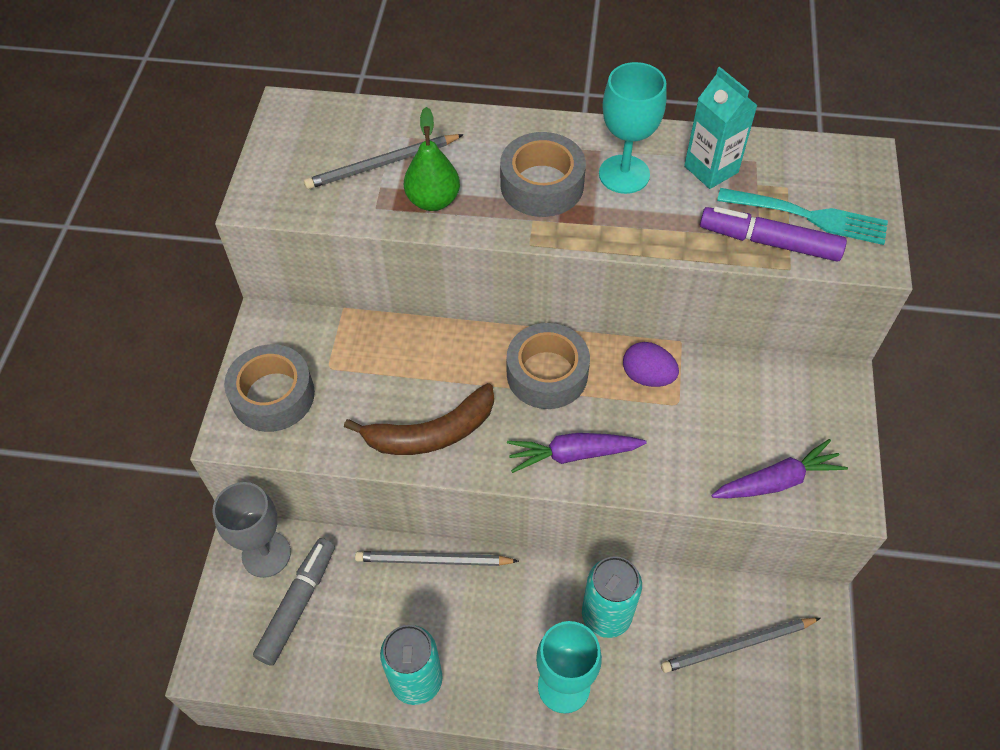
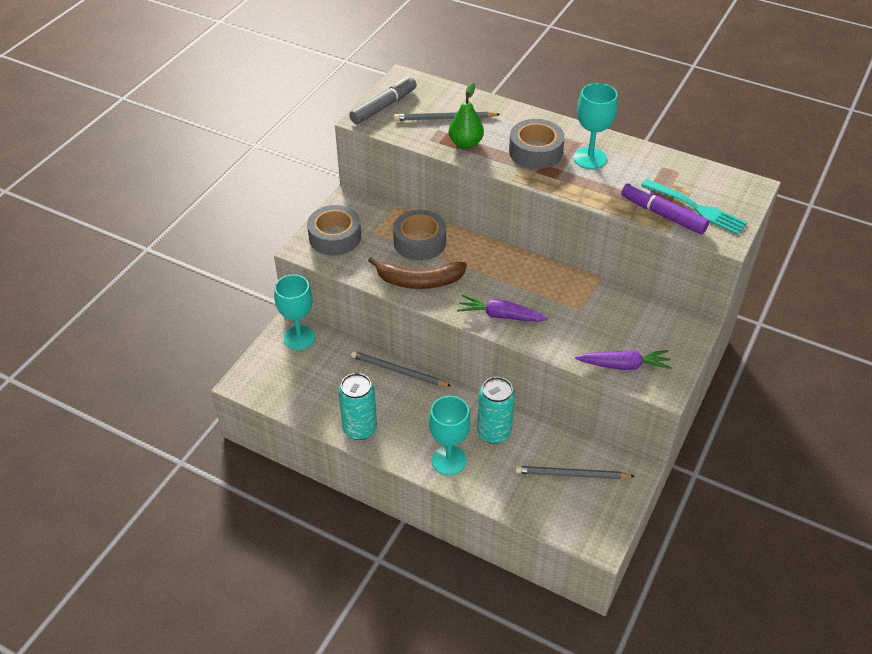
camera: 20 degrees right, 10 degrees down
(266, 554) = (299, 338): grey goblet -> turquoise goblet
(297, 604) = (306, 369): grey marker -> grey marker (383, 106)
(547, 374) = (505, 270): grey tape -> grey tape (420, 242)
(647, 376) = (568, 289): purple egg -> none
(711, 169) = (647, 169): turquoise carton -> none

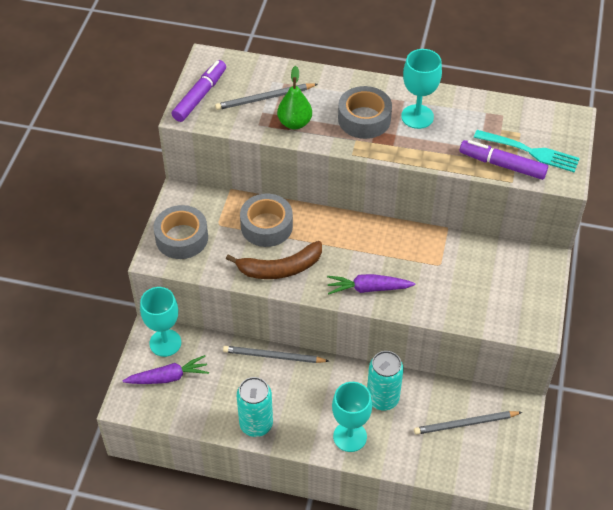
camera: 15 degrees left, 5 degrees up
(383, 106) = (200, 96): grey marker -> purple marker
(624, 365) = (496, 315): purple carrot -> purple carrot (168, 377)

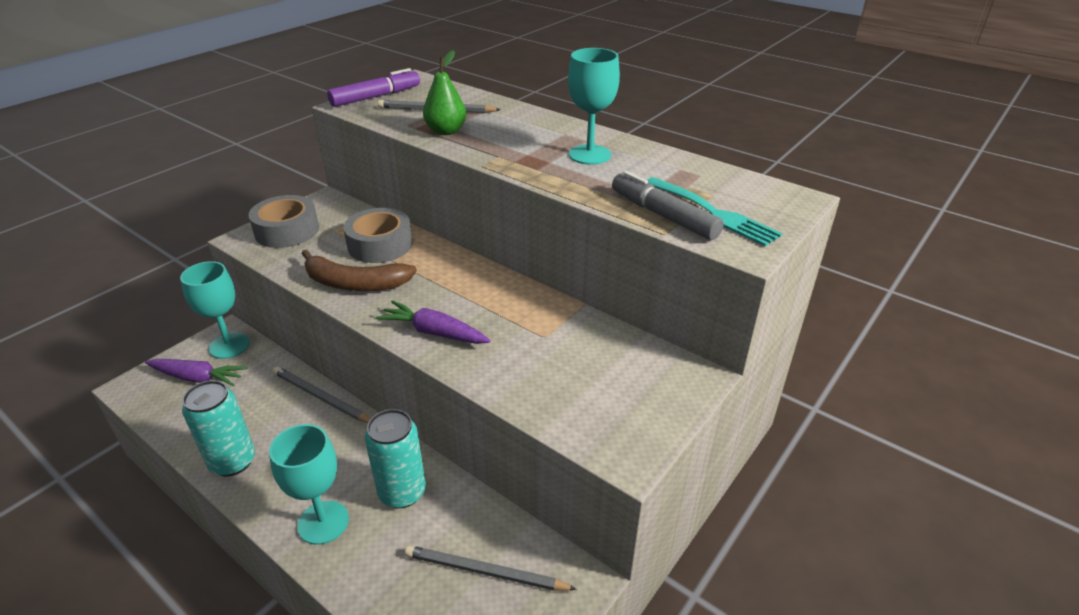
camera: 25 degrees right, 15 degrees down
(364, 119) = (525, 144): grey tape -> none
(502, 165) = (663, 215): purple marker -> grey marker

